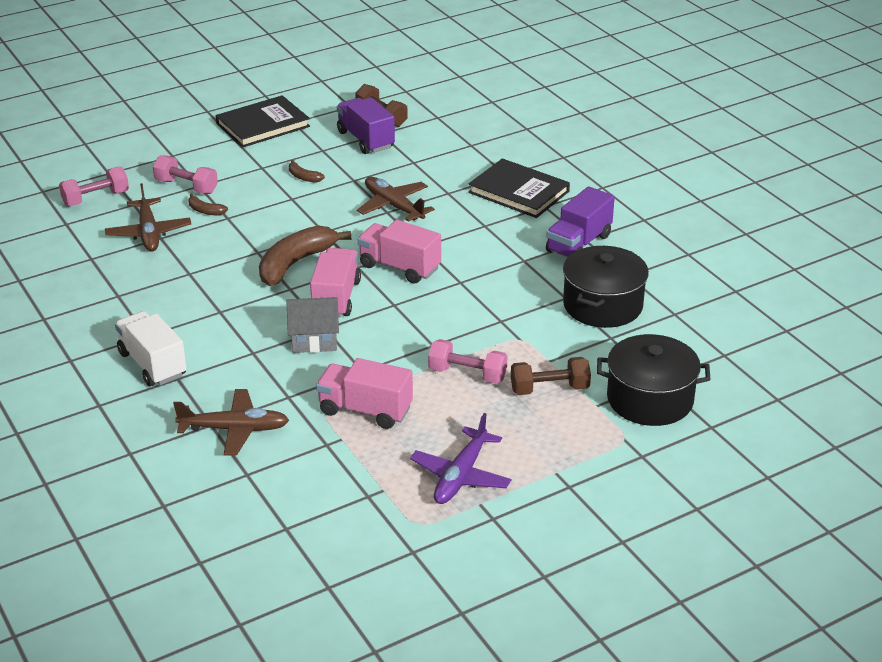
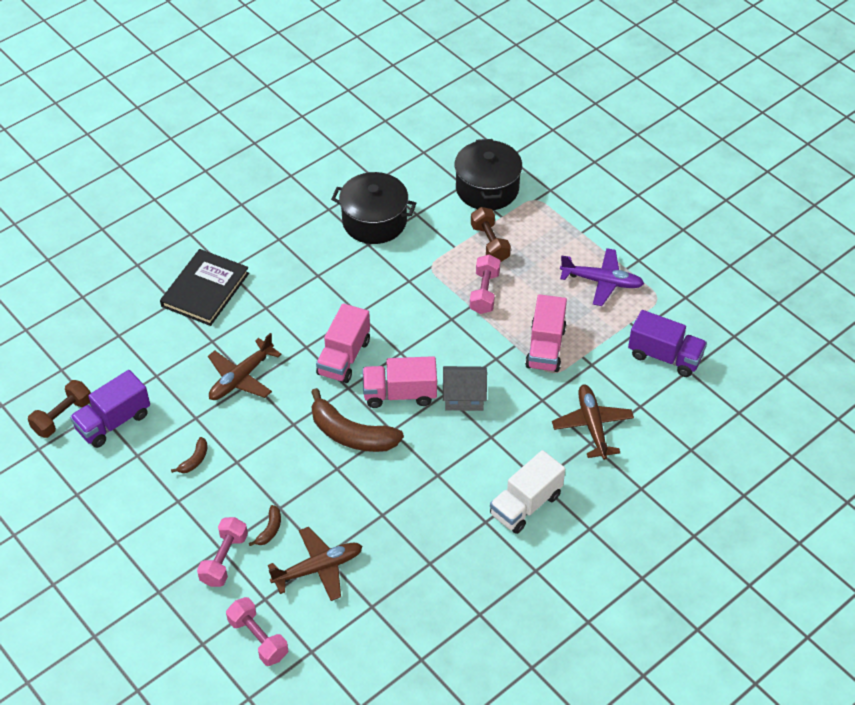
camera: 100 degrees left, 15 degrees up
(263, 125) = (85, 520): black book -> none
(314, 340) = (464, 397): grey house -> grey house turned 75 degrees counterclockwise
(578, 243) = (286, 242): purple truck -> purple truck (664, 356)

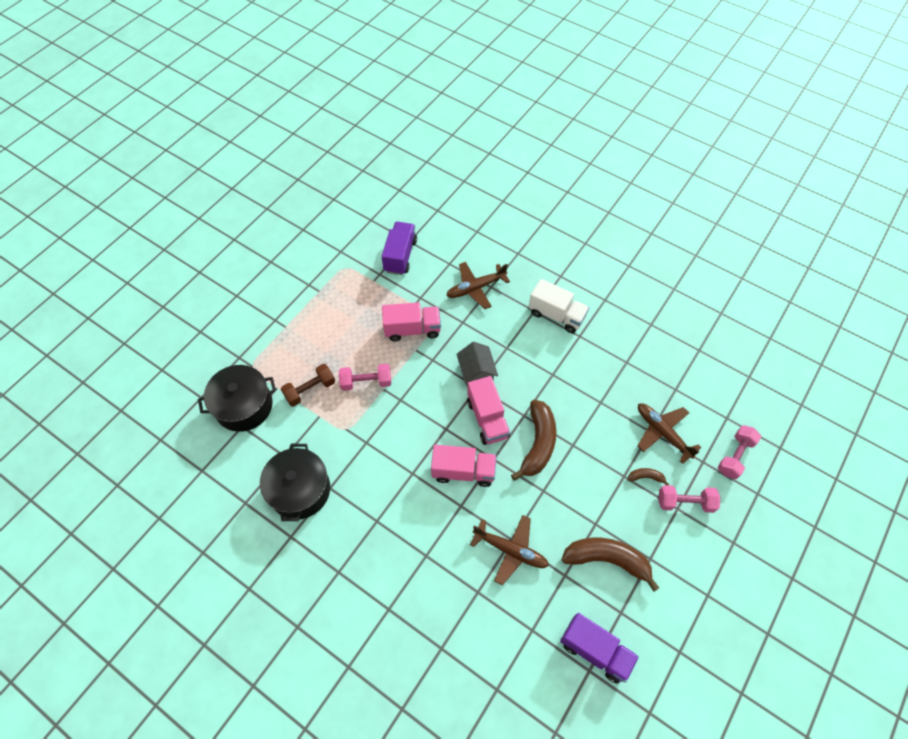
camera: 105 degrees left, 10 degrees up
(62, 416) = (607, 705): brown dumbbell -> none
(194, 460) = (607, 560): brown banana -> brown banana, size x2.22
(205, 290) = (418, 622): black book -> none
(601, 281) = (336, 304): purple plane -> none

